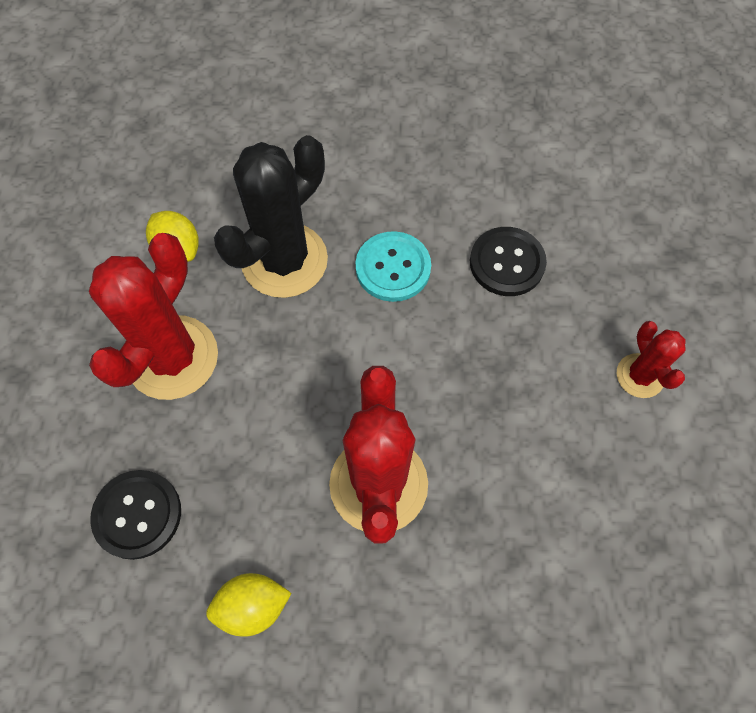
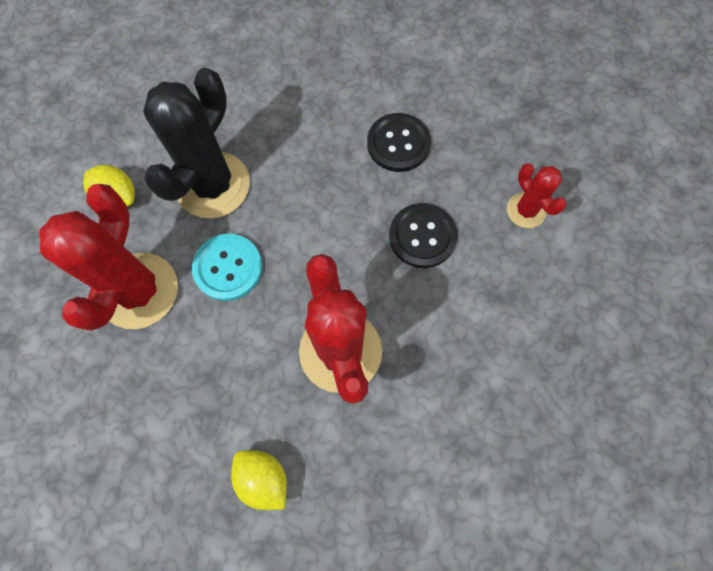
camera: 15 degrees left, 5 degrees up
(137, 514) = (145, 430): black button -> black button (422, 236)
(252, 606) = (263, 478): yellow lemon -> yellow lemon turned 75 degrees clockwise
(393, 268) = (306, 170): turquoise button -> turquoise button (228, 268)

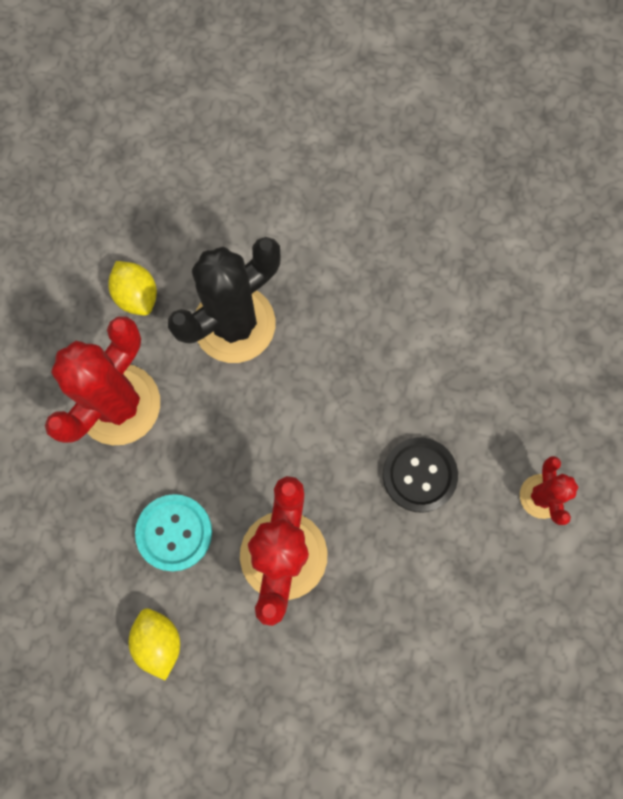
camera: 25 degrees right, 5 degrees up
(228, 268) = (212, 420): turquoise button -> turquoise button (174, 532)
(398, 144) = (443, 362): black button -> none

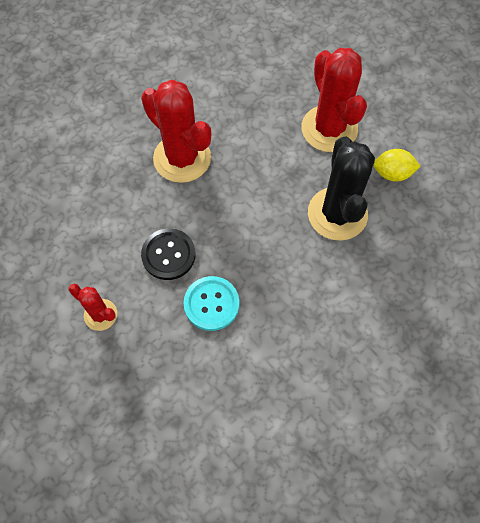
camera: 125 degrees right, 10 degrees down
(159, 641) = (186, 79): yellow lemon -> none
(174, 532) = (236, 115): turquoise button -> turquoise button (211, 304)

